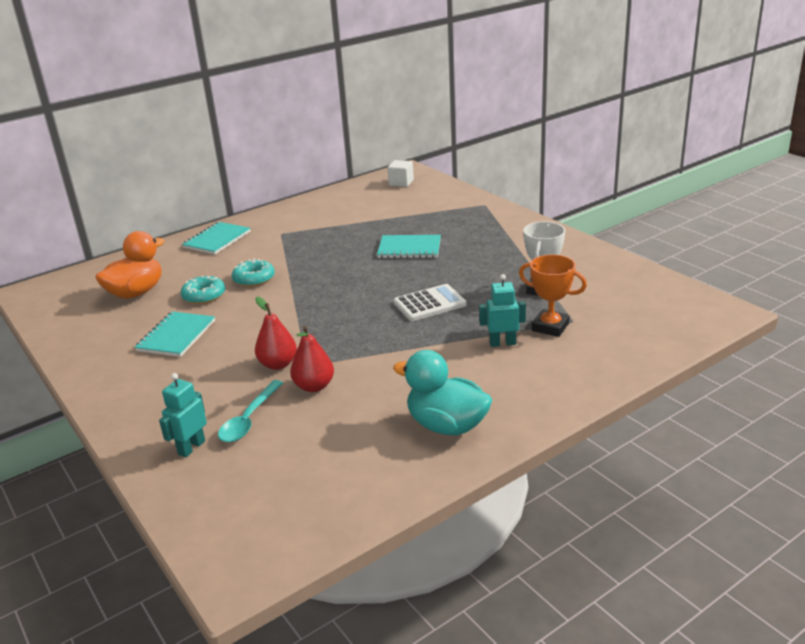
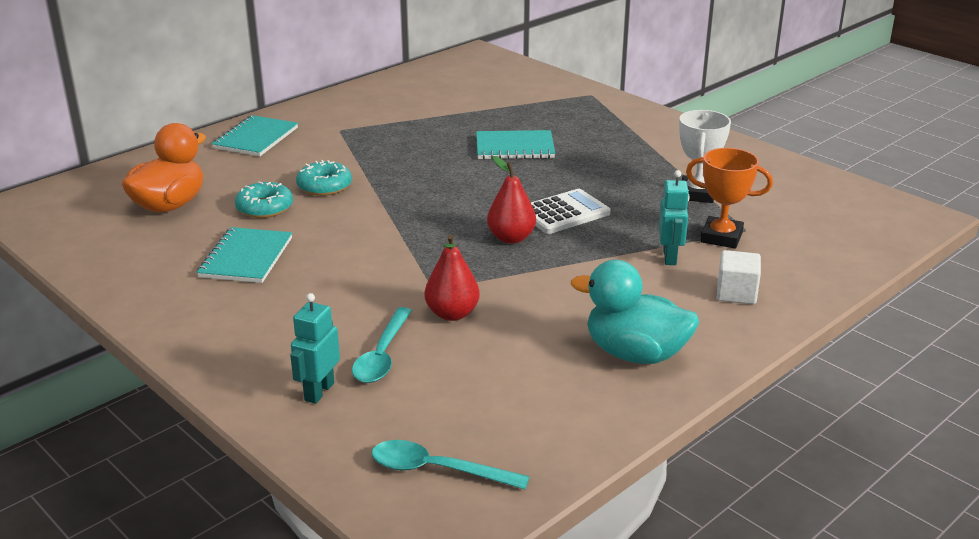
camera: 10 degrees left, 0 degrees up
(258, 518) = (437, 470): none -> turquoise spoon
(278, 364) = (395, 289): red pear -> red pear (511, 238)
(401, 183) = (475, 68): white cube -> white cube (736, 293)
(502, 343) = (670, 257): turquoise robot -> turquoise robot turned 105 degrees clockwise

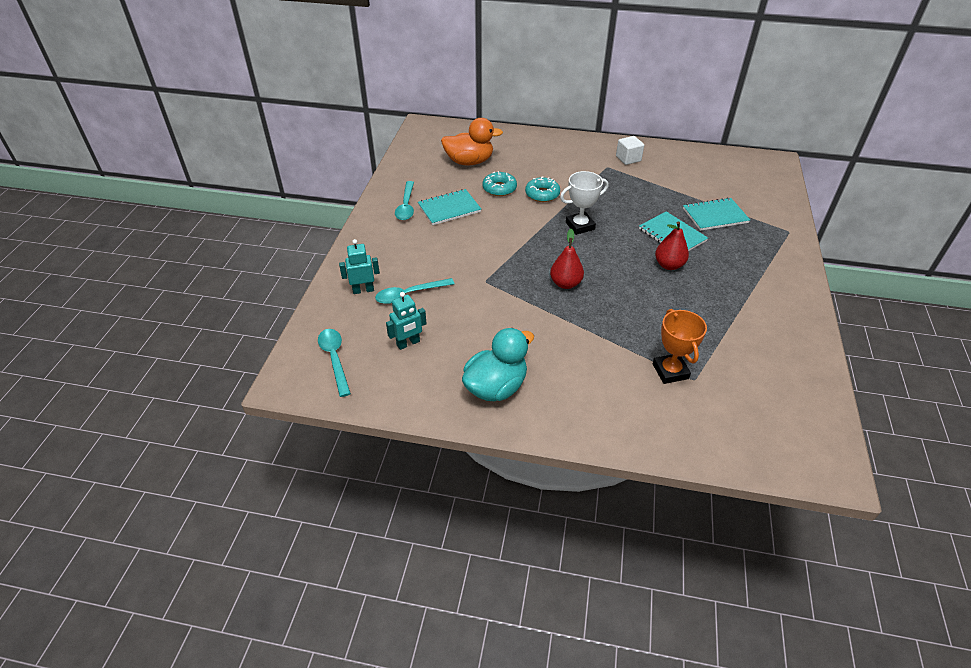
camera: 55 degrees right, 15 degrees up
(183, 288) = (406, 206): none -> turquoise spoon
(256, 138) = (562, 148): turquoise notebook -> turquoise notebook (715, 216)
(452, 314) = (467, 299): red pear -> red pear (669, 265)
(564, 213) = (618, 290): white calculator -> none
(635, 354) = (496, 387): turquoise duck -> turquoise duck turned 60 degrees clockwise
(670, 257) = (618, 357): turquoise robot -> turquoise robot (408, 343)
(697, 194) = (714, 337): white trophy -> white trophy (580, 226)
(736, 293) = (607, 405): white cube -> white cube (628, 158)

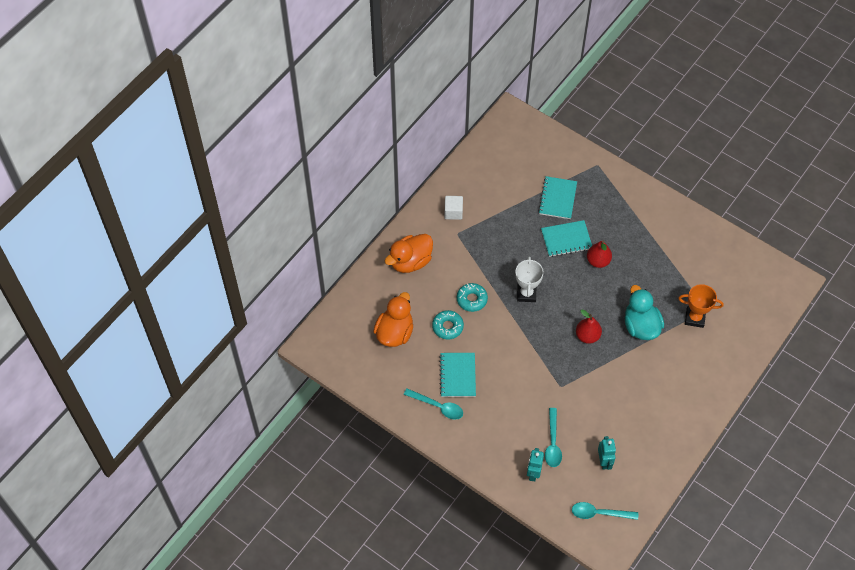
camera: 65 degrees left, 15 degrees up
(496, 387) = (666, 423): turquoise duck -> turquoise duck (641, 326)
(551, 150) = (410, 262): none -> orange duck

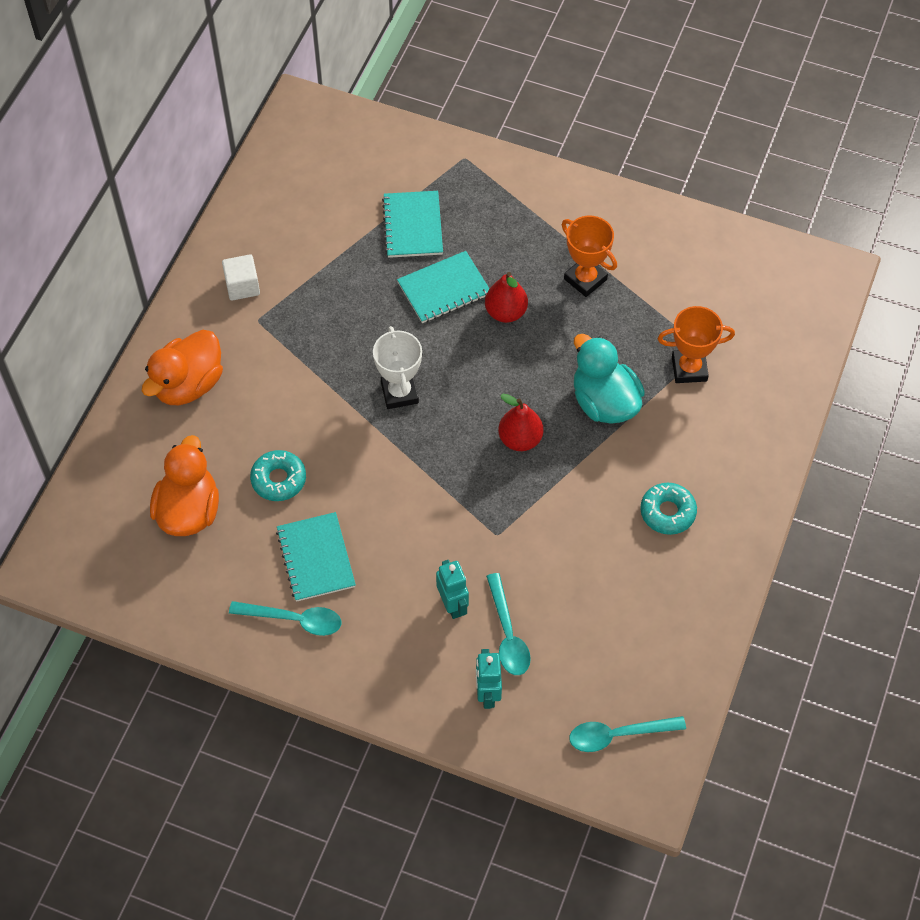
camera: 15 degrees left, 0 degrees up
(472, 299) = (309, 424): turquoise donut -> turquoise donut (667, 512)
(604, 461) = (603, 643): turquoise robot -> turquoise robot (453, 605)
(648, 252) = (585, 279): none -> orange trophy

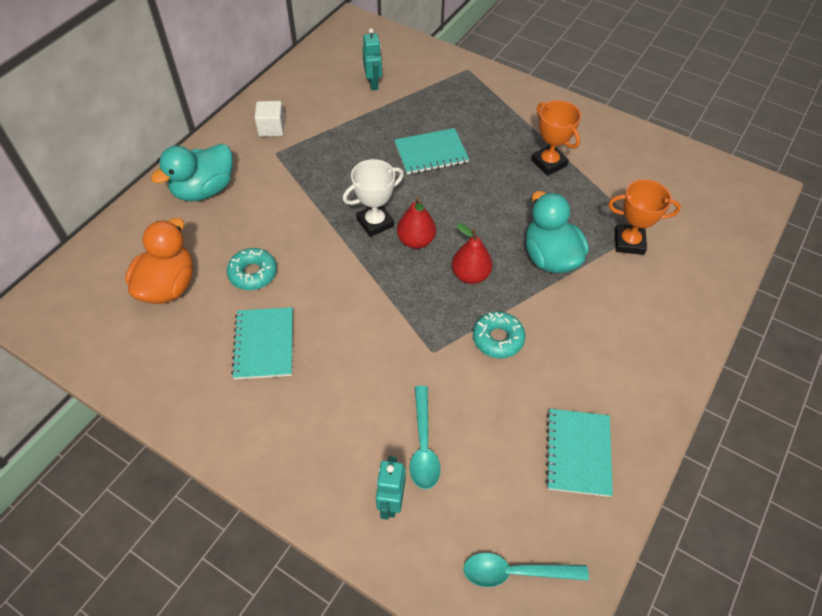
camera: 10 degrees right, 5 degrees down
(188, 384) = (204, 190): orange duck -> turquoise duck
(294, 620) = (227, 395): turquoise spoon -> none
(399, 393) = (375, 222): white trophy -> white trophy turned 60 degrees clockwise
(413, 226) = (417, 107): turquoise notebook -> turquoise notebook (578, 453)
(453, 605) = (377, 408): turquoise robot -> turquoise robot (373, 83)
(505, 312) = (478, 177): red pear -> red pear (416, 241)
(667, 512) = (595, 359): turquoise donut -> turquoise donut (498, 339)

